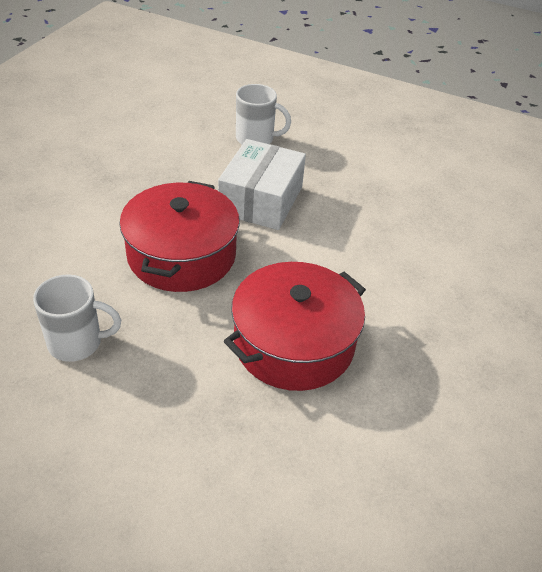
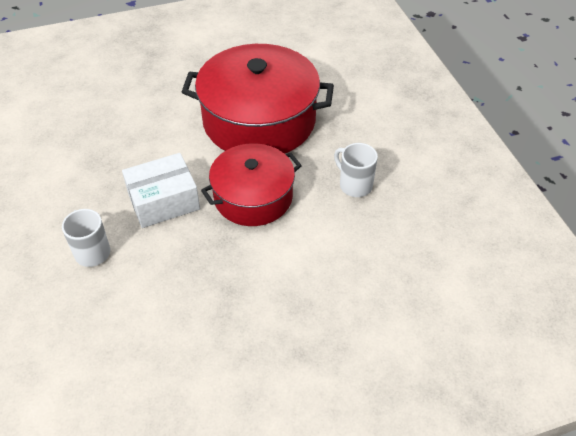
camera: 130 degrees left, 5 degrees up
(294, 343) = (259, 120): red pot -> red pot, size x1.58

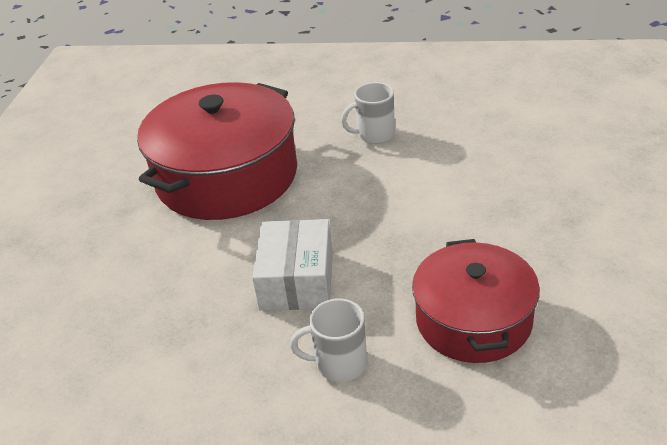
camera: 60 degrees left, 10 degrees down
(253, 197) = (342, 206): red pot -> red pot (473, 320)

